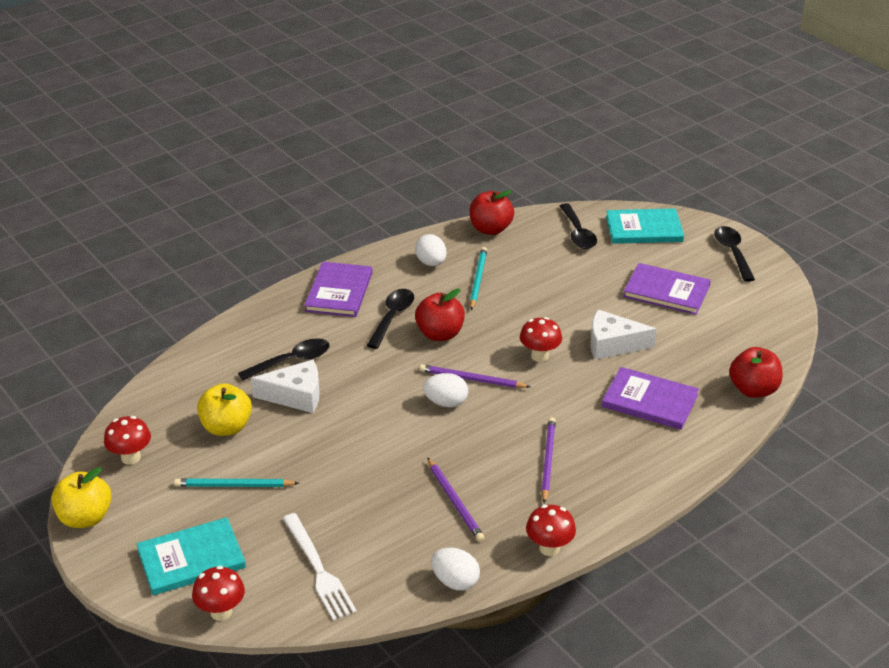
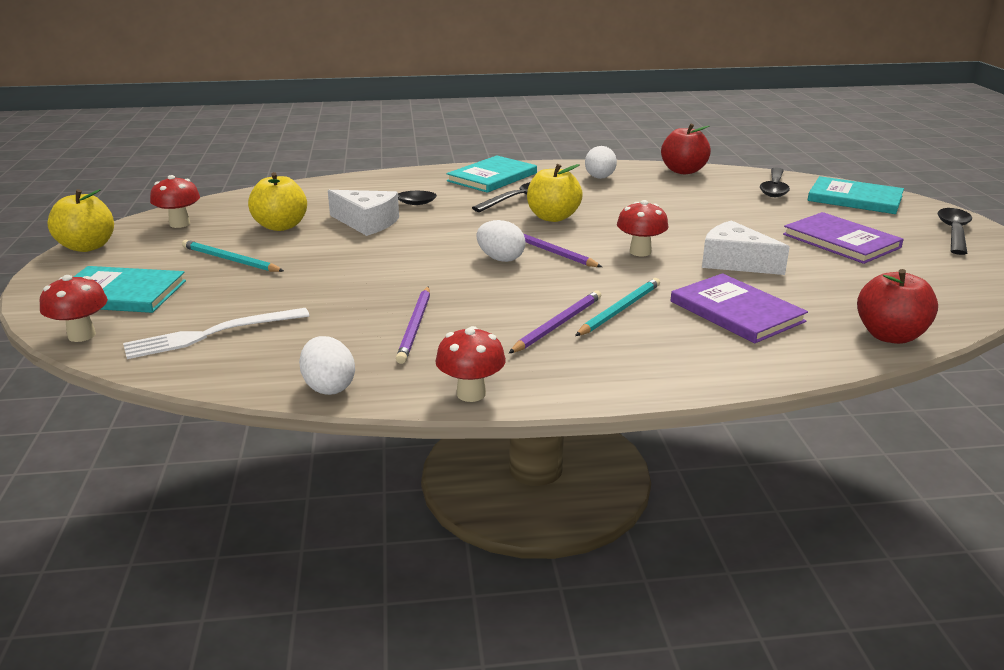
camera: 30 degrees right, 10 degrees down
(318, 569) = (211, 334): white fork -> white fork turned 60 degrees clockwise
(339, 292) = (492, 177): purple book -> turquoise book
(440, 334) = (553, 217): red apple -> yellow apple
(478, 279) = (633, 195): turquoise pencil -> turquoise pencil (620, 310)

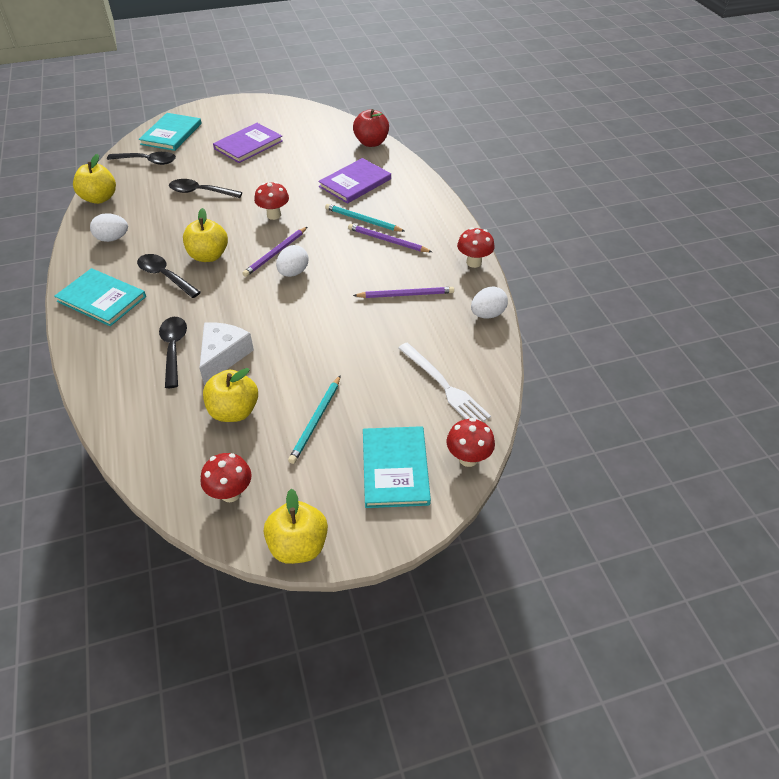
camera: 100 degrees left, 20 degrees up
(683, 171) = (99, 198): red apple -> yellow apple
(735, 262) = (286, 181): white cheese -> none
(954, 232) = (231, 110): black spoon -> black spoon (200, 192)

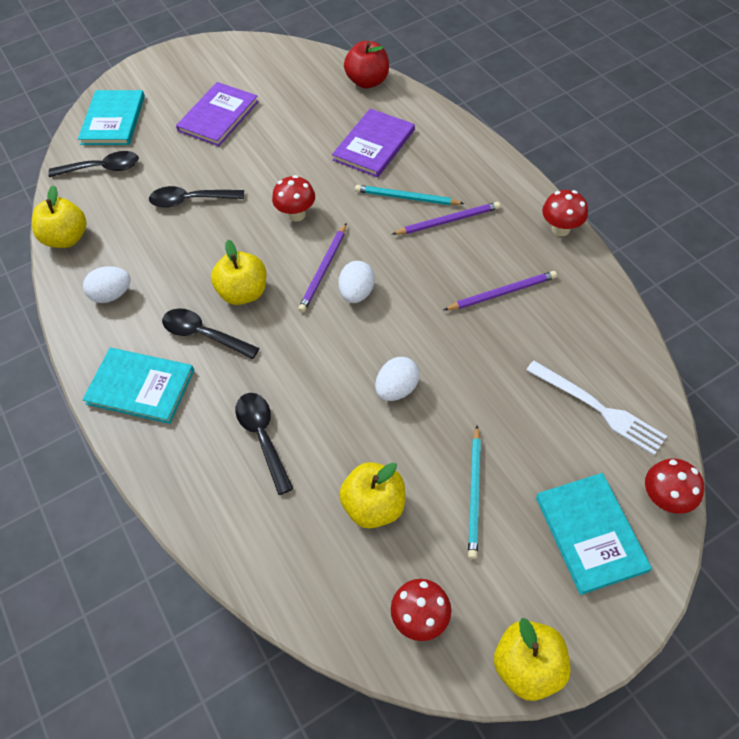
camera: 10 degrees left, 10 degrees up
(223, 356) = (326, 432): white cheese -> none
(387, 240) = (448, 221): purple pencil -> purple pencil turned 150 degrees clockwise
(487, 314) = (606, 298): white egg -> white egg (397, 389)

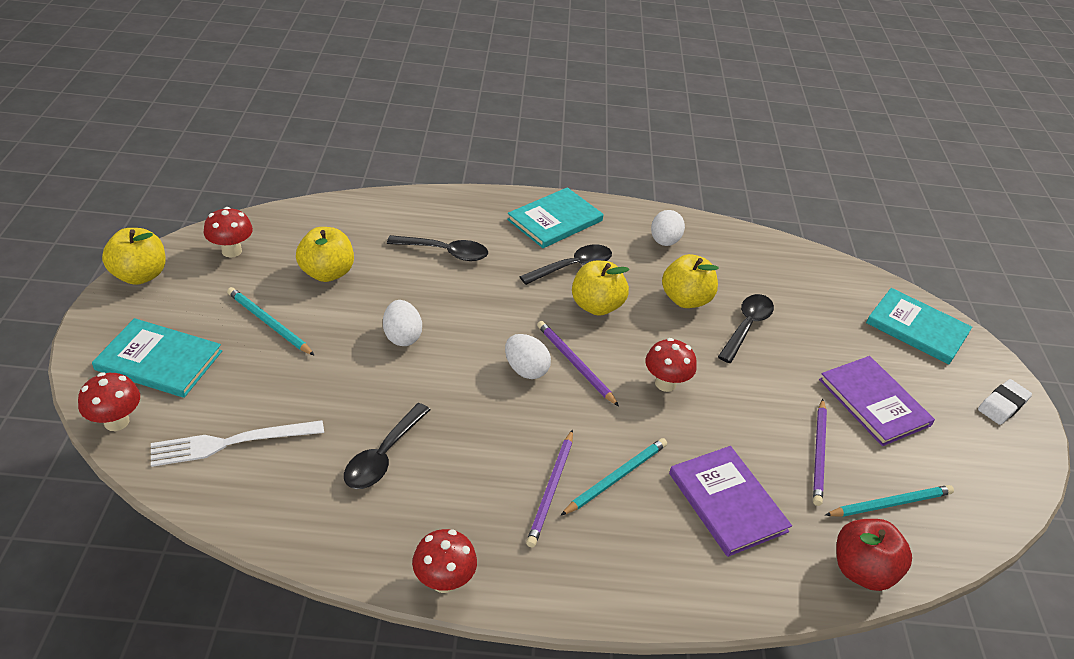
camera: 115 degrees right, 15 degrees down
(67, 238) = (755, 243): yellow apple -> yellow apple (685, 299)
(102, 168) = (839, 294): black spoon -> black spoon (383, 456)
(167, 66) = (1002, 405): none -> white eraser
(305, 85) = (890, 503): none -> turquoise pencil
(502, 293) = (418, 467): purple pencil -> purple pencil (819, 453)

